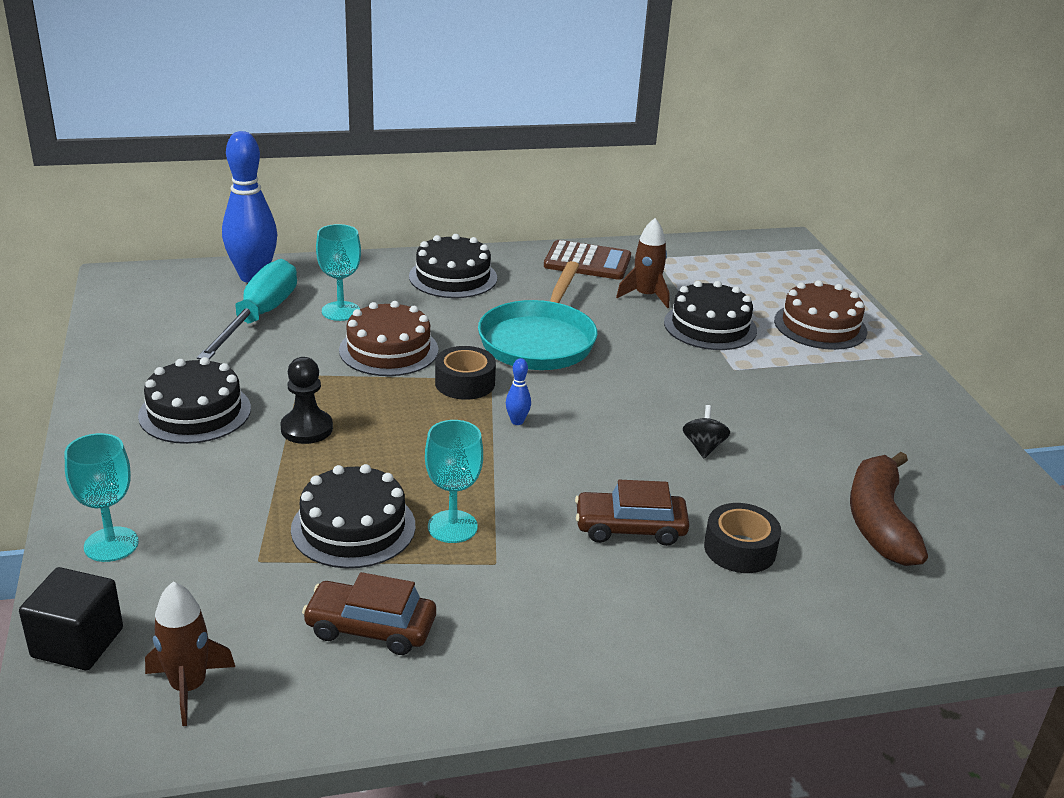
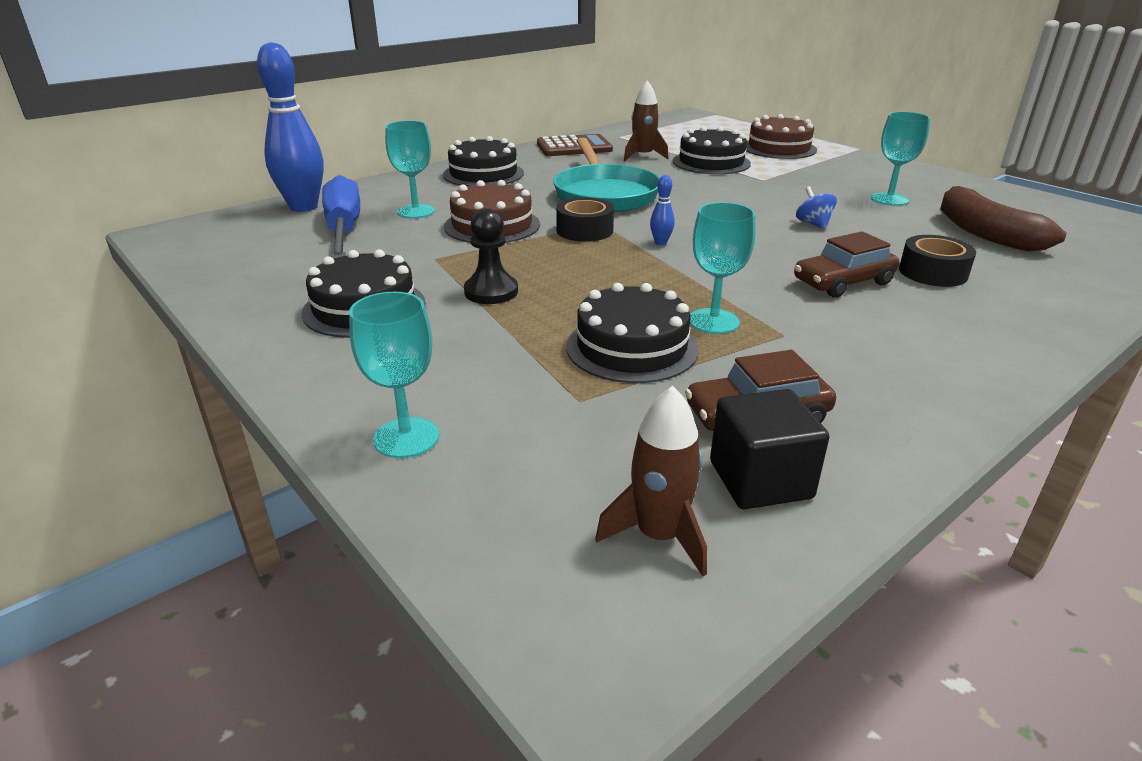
camera: 25 degrees left, 0 degrees up
(77, 643) = (480, 543): black cube -> black cube (760, 479)
(259, 317) = (344, 230): turquoise screwdriver -> blue screwdriver
(703, 447) = (813, 224): black spinning top -> blue spinning top
(840, 441) = (889, 199): none -> turquoise goblet

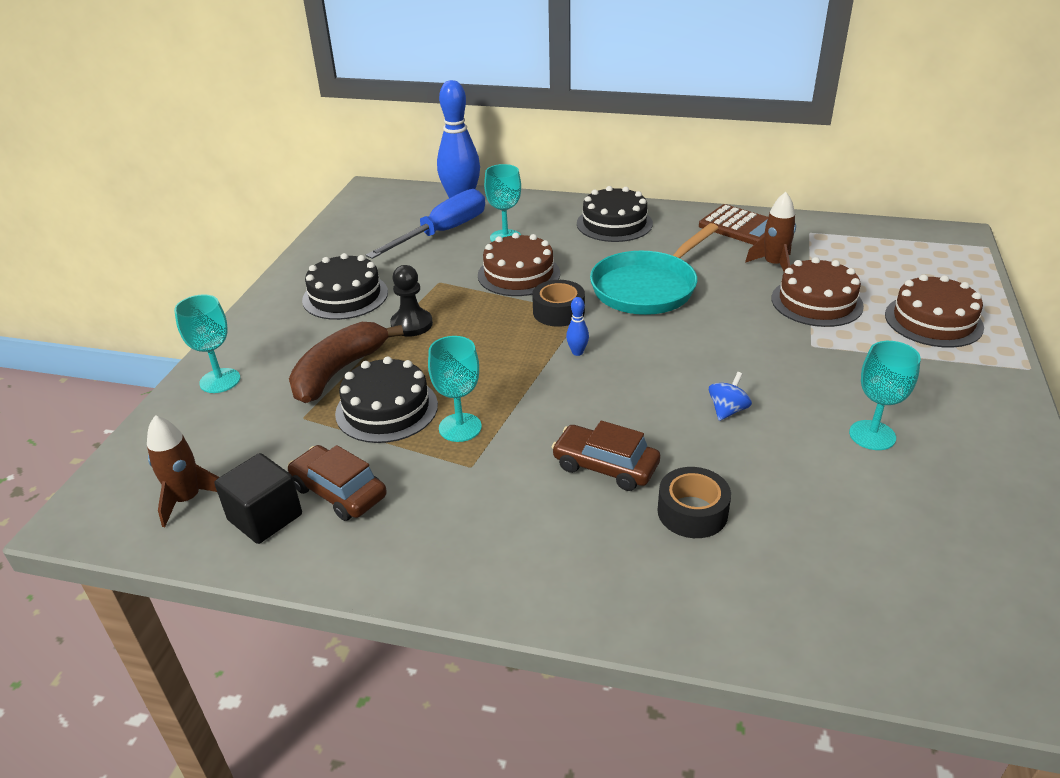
camera: 55 degrees right, 5 degrees up
(711, 162) = (816, 302): black cake -> brown cake
(985, 233) = (856, 524): brown banana -> brown banana (339, 371)

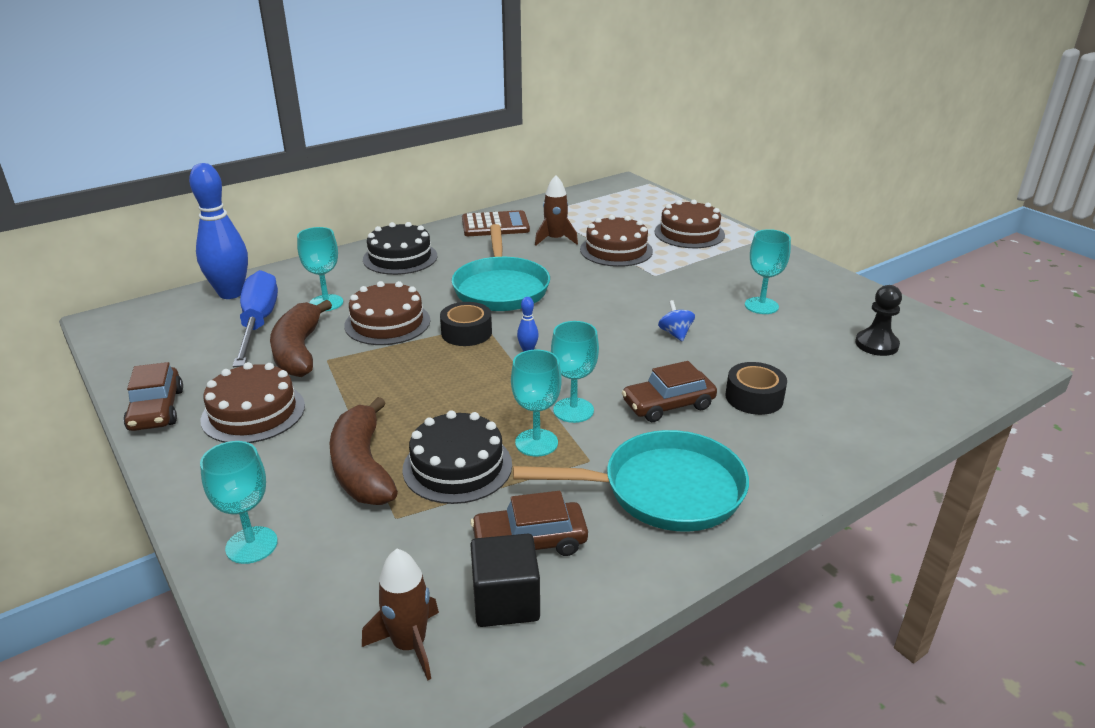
camera: 50 degrees left, 5 degrees down
(306, 265) = (157, 410): none -> brown car
(345, 296) = (253, 412): black cake -> brown cake
(411, 324) = (362, 400): black pawn -> black pawn (876, 344)
(433, 266) = (299, 351): none -> brown banana
(478, 527) = (663, 490): none -> turquoise pan
(526, 421) = (573, 410): none -> turquoise goblet

